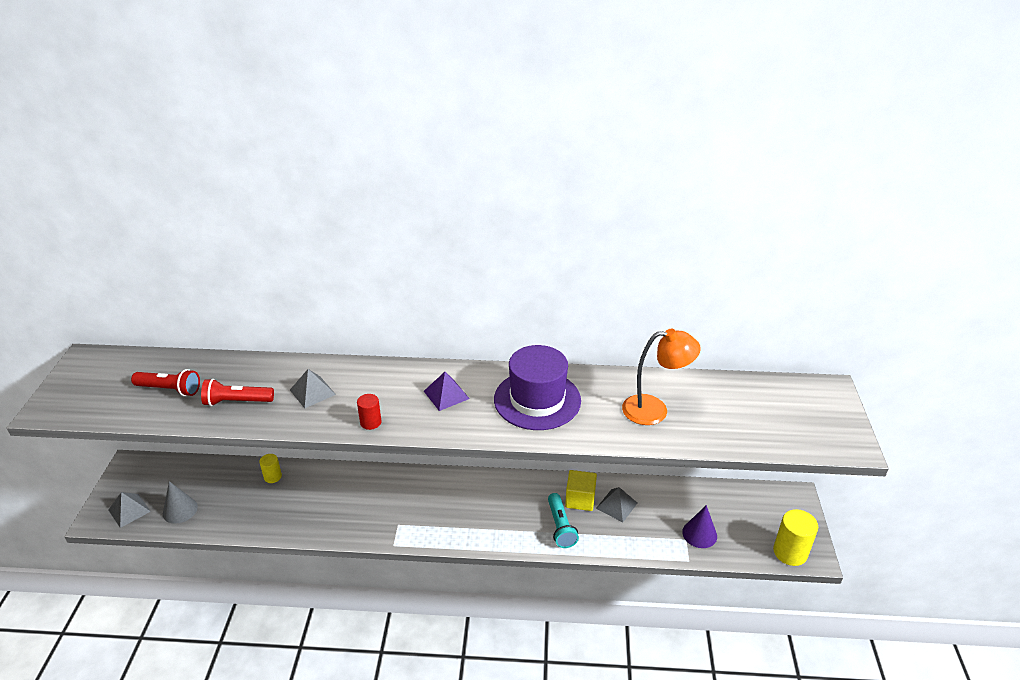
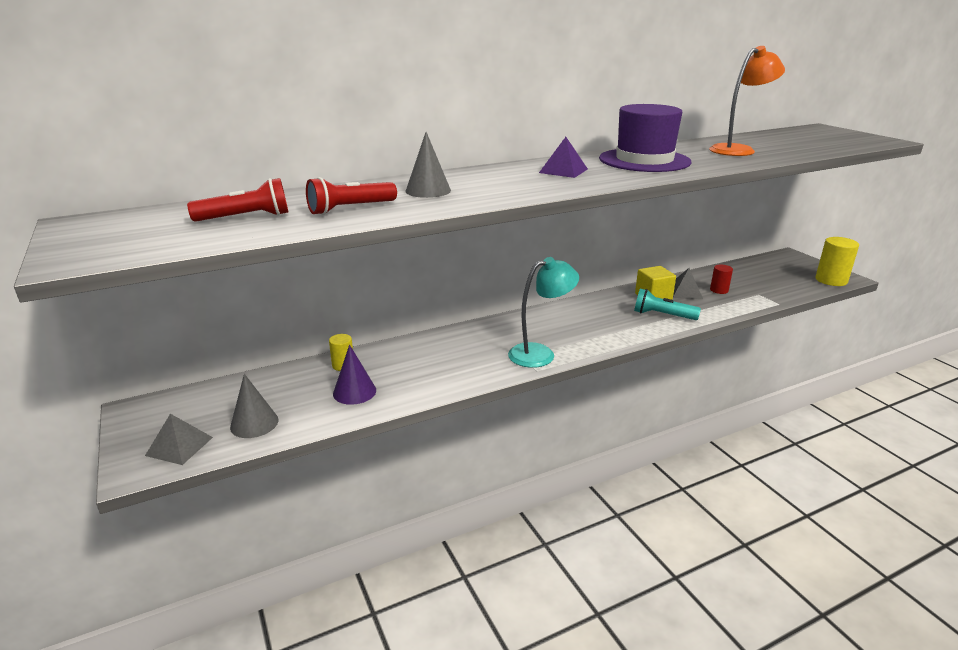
camera: 30 degrees left, 10 degrees down
(312, 392) = (428, 190): grey pyramid -> grey cone
(370, 422) = (523, 192): red cylinder -> red cylinder (719, 290)
(414, 527) = (540, 353): none -> turquoise lamp
(560, 527) = (662, 315): turquoise flashlight -> turquoise flashlight turned 150 degrees clockwise
(699, 534) = (763, 289): purple cone -> purple cone (354, 392)

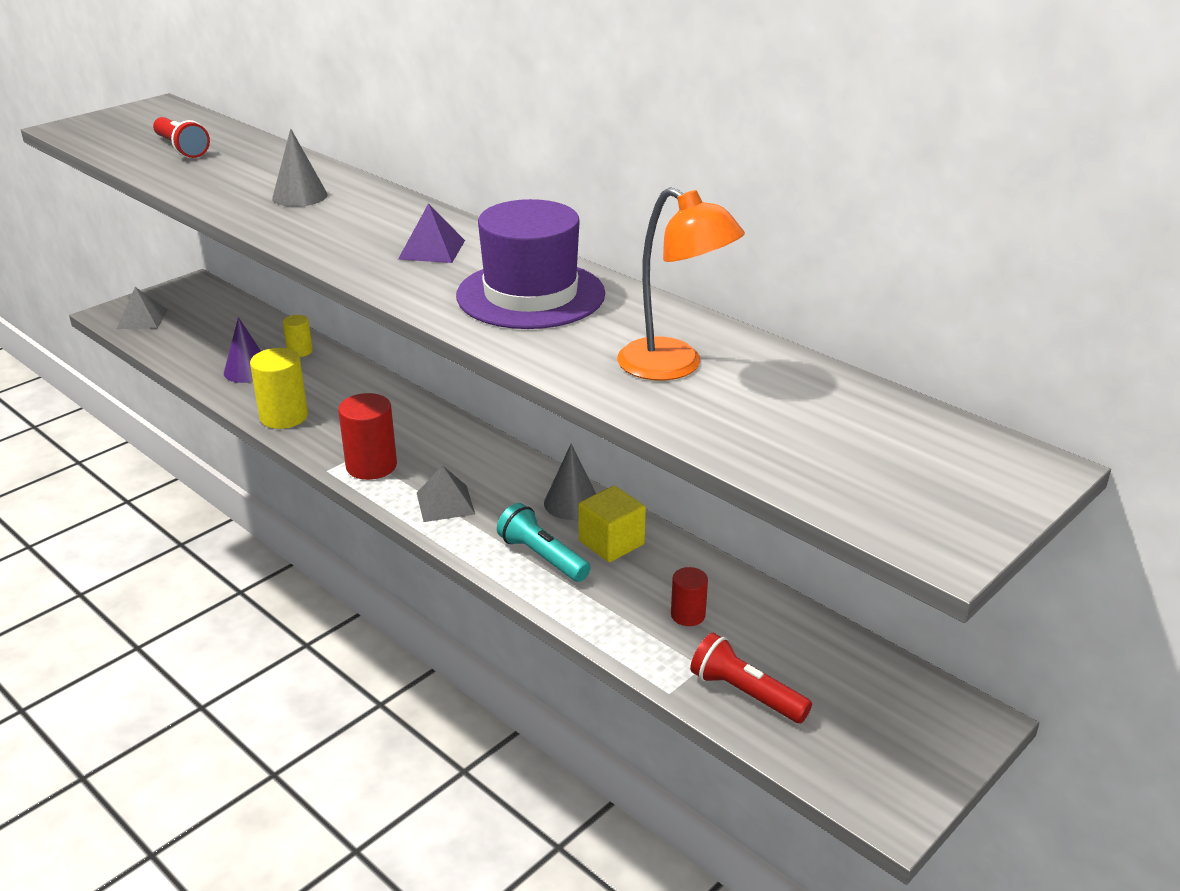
camera: 70 degrees right, 5 degrees up
(254, 423) = (181, 339): grey cone -> grey cone (571, 503)
(350, 209) = (219, 177): red flashlight -> red flashlight (745, 693)
(540, 353) = (371, 466): turquoise lamp -> red cylinder
(662, 315) = (542, 557): turquoise flashlight -> turquoise flashlight turned 45 degrees counterclockwise
(684, 292) = (653, 575): grey pyramid -> grey pyramid (445, 503)
(831, 280) = (855, 780): yellow cylinder -> yellow cylinder (284, 417)

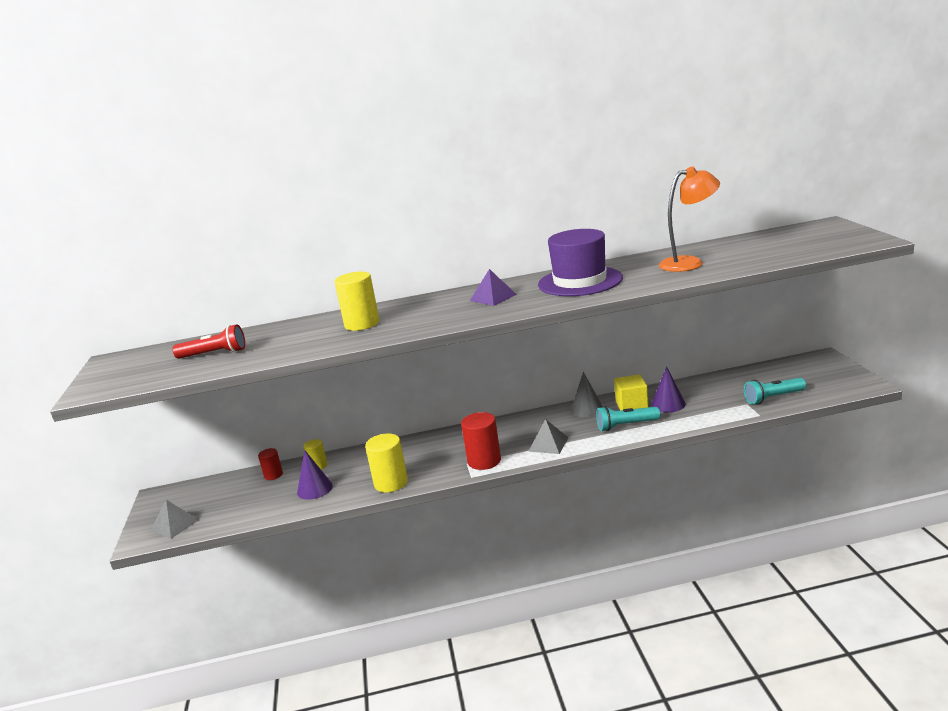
camera: 50 degrees left, 10 degrees down
(300, 196) = (362, 324): grey cone -> yellow cylinder
(640, 579) = (668, 404): none -> purple cone
(688, 615) = (706, 399): red cylinder -> red cylinder (273, 475)
(745, 693) = (773, 398): red flashlight -> turquoise flashlight

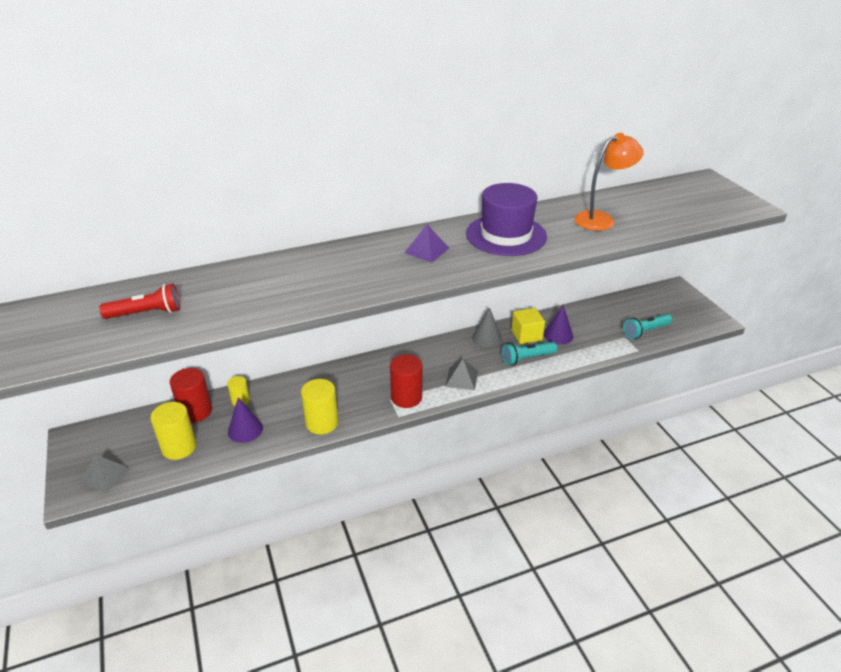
camera: 15 degrees left, 15 degrees up
(273, 475) = (196, 411): red cylinder -> red cylinder, size x1.73
(362, 324) = (300, 278): yellow cylinder -> yellow cylinder (179, 447)

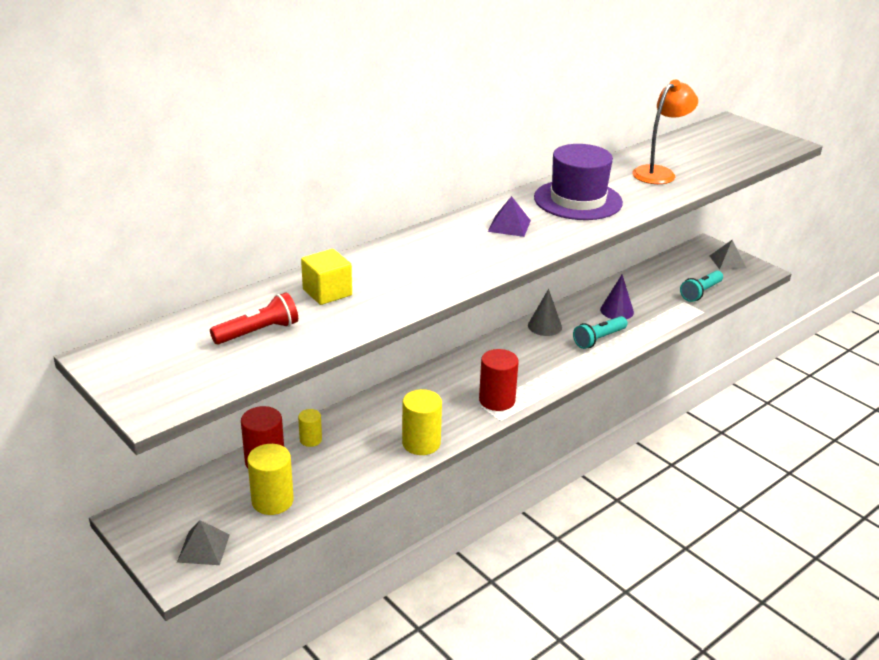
camera: 20 degrees left, 5 degrees down
(245, 429) = (338, 467): purple cone -> none
(461, 378) = (543, 371): grey pyramid -> grey pyramid (727, 261)
(526, 335) = (584, 316): yellow cube -> yellow cube (327, 292)

